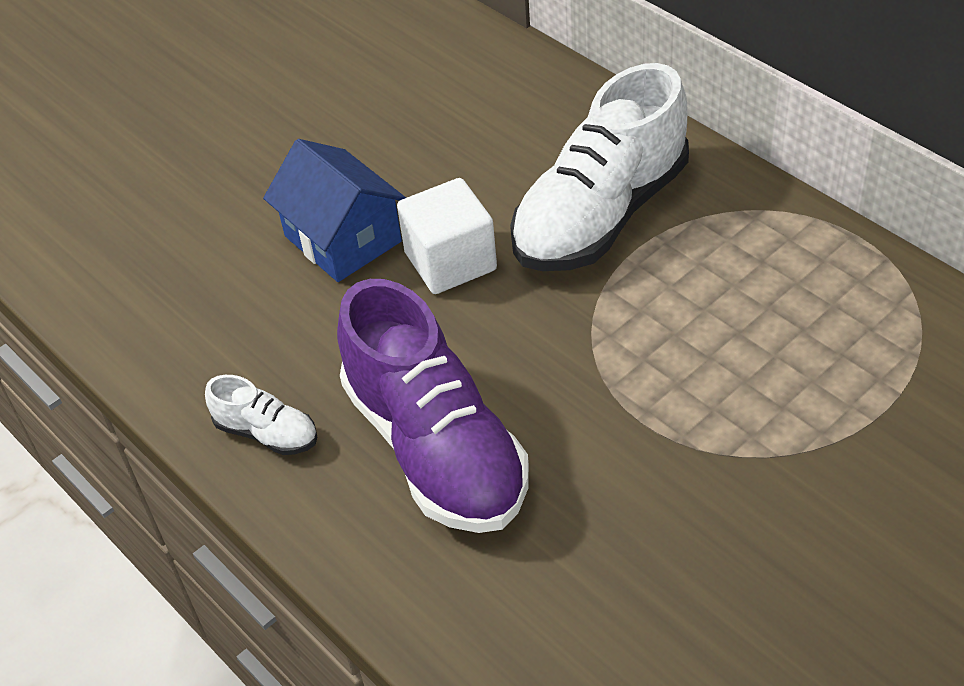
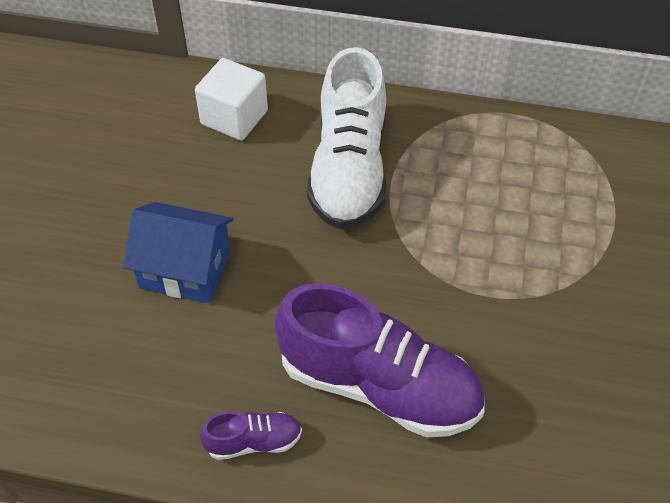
camera: 40 degrees left, 5 degrees up
(266, 433) = (253, 442): white shoe -> purple shoe
(450, 261) = (277, 249): white cube -> white cube (234, 117)

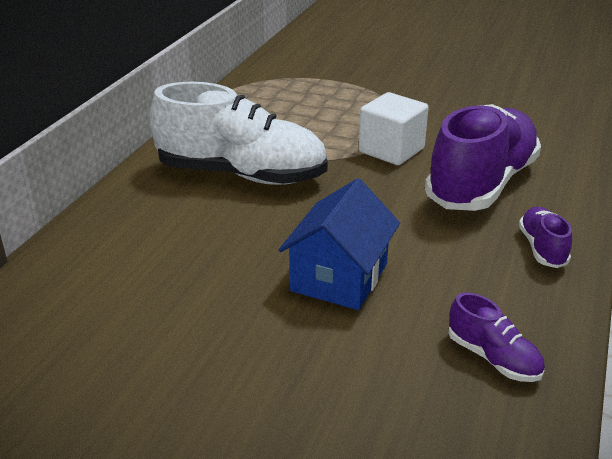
camera: 80 degrees left, 20 degrees down
(80, 390) = (493, 358): none -> purple shoe
(234, 117) = (133, 233): white cube -> white cube (391, 150)

